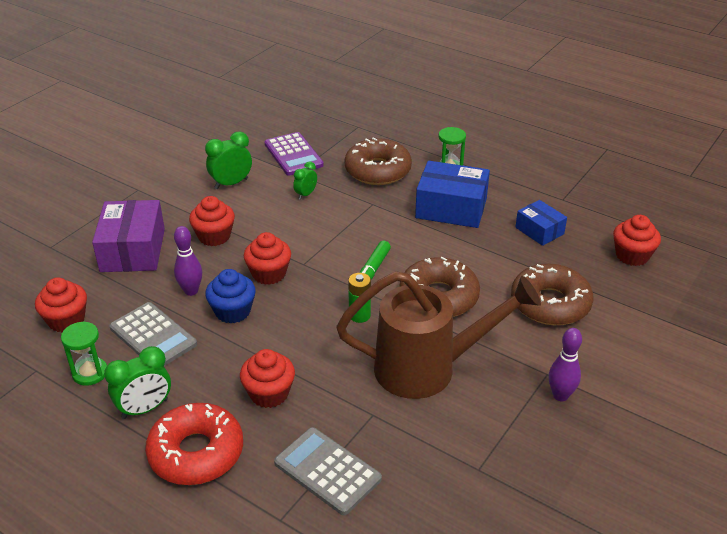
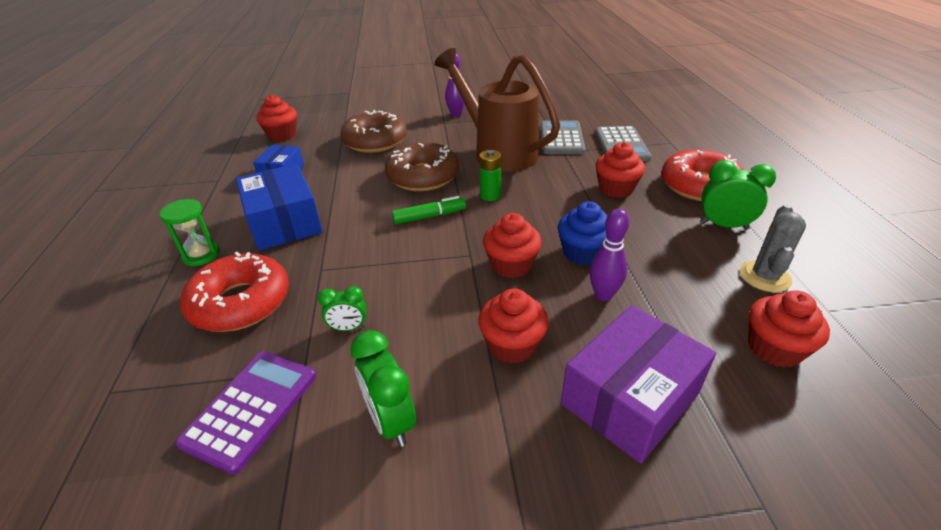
camera: 130 degrees left, 0 degrees up
(90, 373) = (765, 277): green hourglass -> grey cactus
(153, 336) = (679, 274): grey calculator -> grey calculator (561, 138)
(231, 183) = (391, 421): green clock -> green clock turned 45 degrees clockwise
(378, 170) = (241, 302): brown donut -> red donut

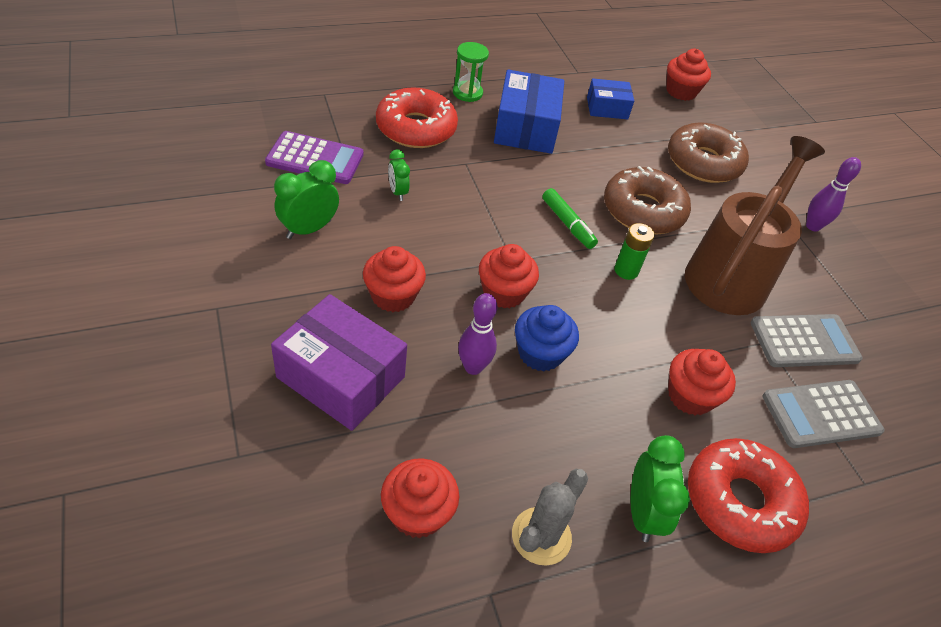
camera: 70 degrees right, 10 degrees up
(284, 222) = (526, 127): blue box -> blue box turned 45 degrees counterclockwise
(765, 277) = (541, 536): grey cactus -> grey cactus turned 60 degrees counterclockwise

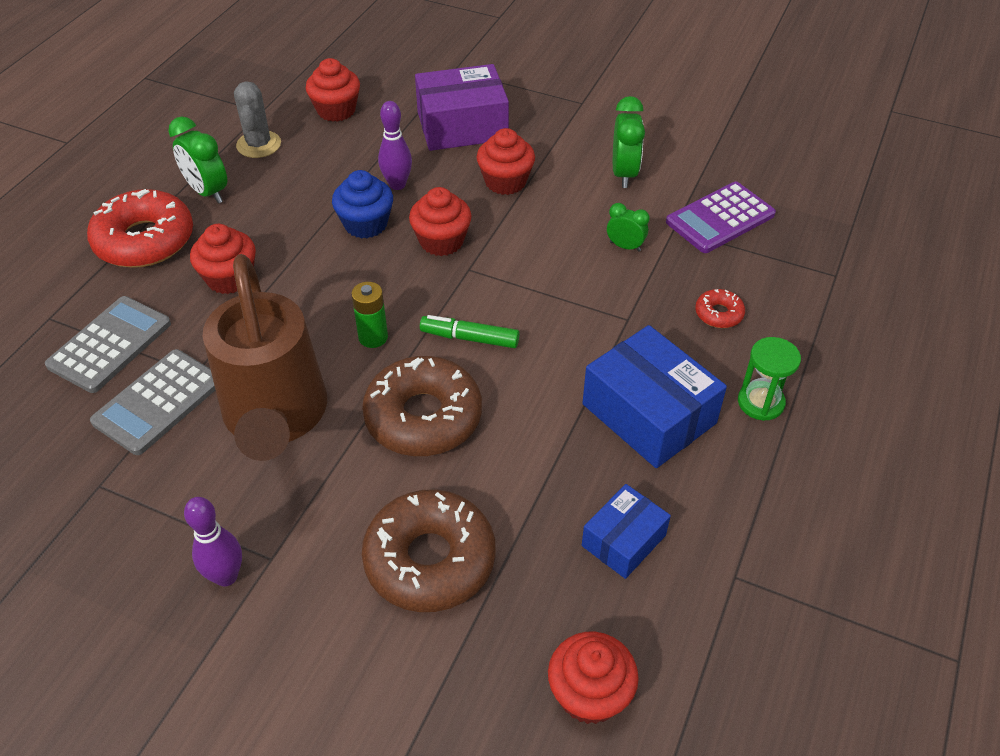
camera: 140 degrees right, 0 degrees up
(416, 128) = (718, 314): red donut -> red donut, size x0.45

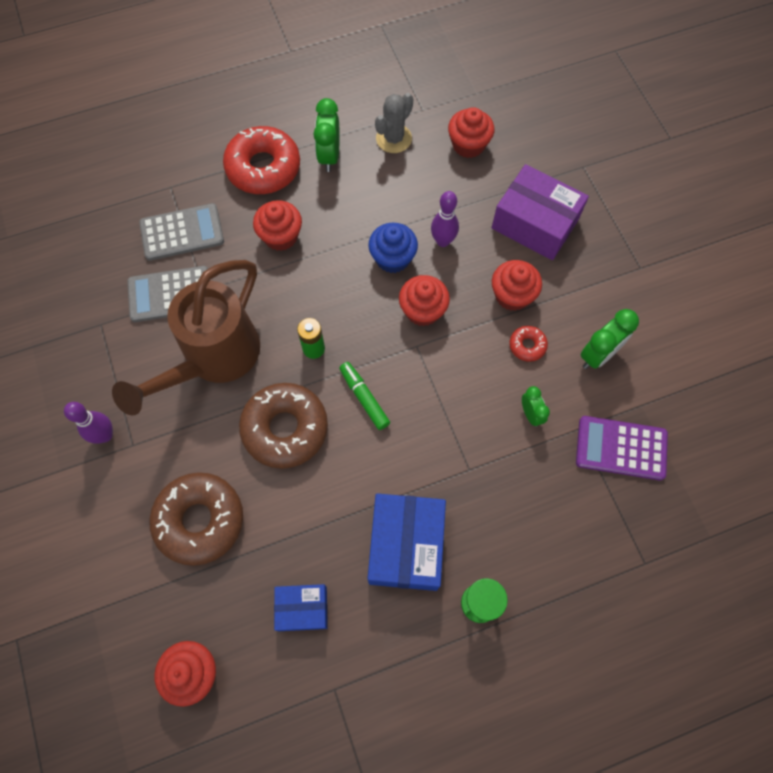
camera: 45 degrees right, 20 degrees up
(718, 314) = (530, 519): red donut -> red donut (527, 346)

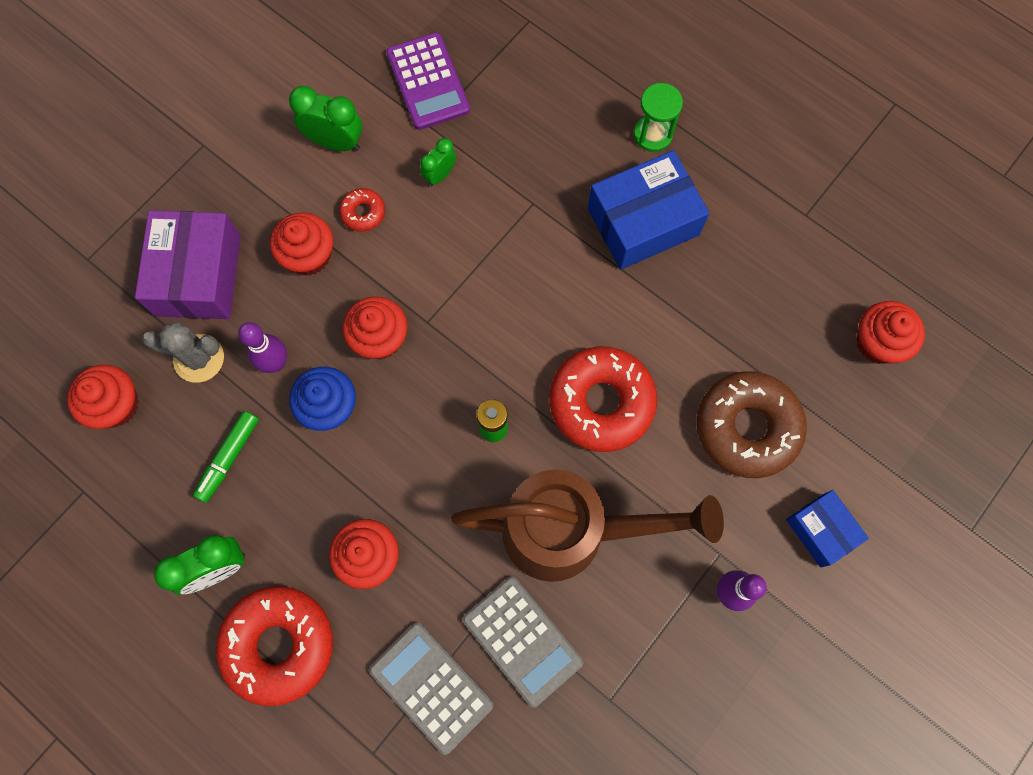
camera: 120 degrees left, 5 degrees up
(285, 428) = (601, 402): brown donut -> red donut
(302, 608) = (760, 280): blue box -> blue box (821, 530)
(364, 398) = (518, 342): green marker -> green marker (229, 458)
(394, 138) = (149, 502): grey cactus -> grey cactus (199, 358)

